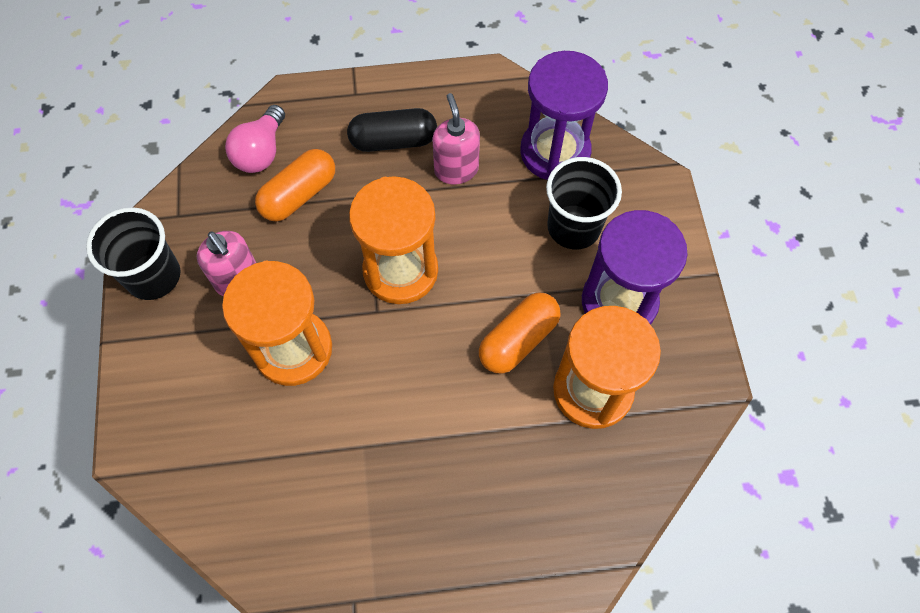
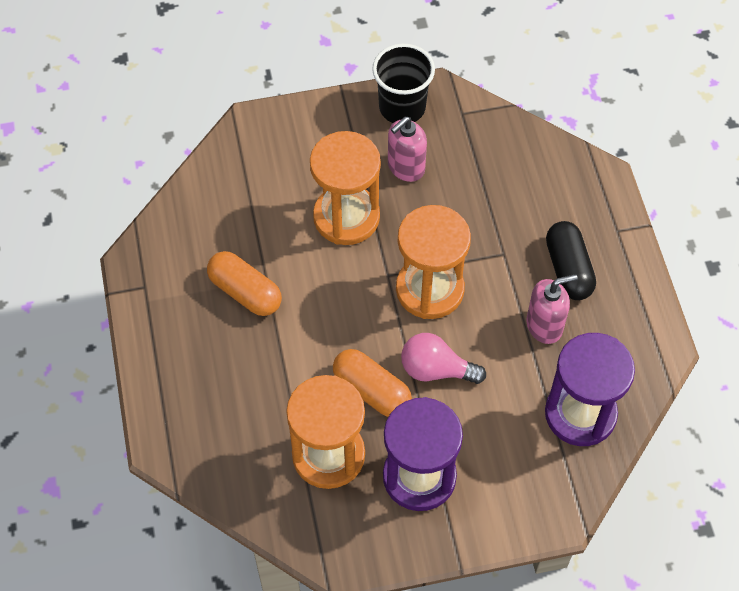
camera: 85 degrees right, 5 degrees down
(261, 152) = (537, 164): pink light bulb -> pink light bulb (436, 369)
(299, 195) = (496, 200): orange capsule -> orange capsule (245, 292)
(573, 227) = (495, 434): black cup -> none

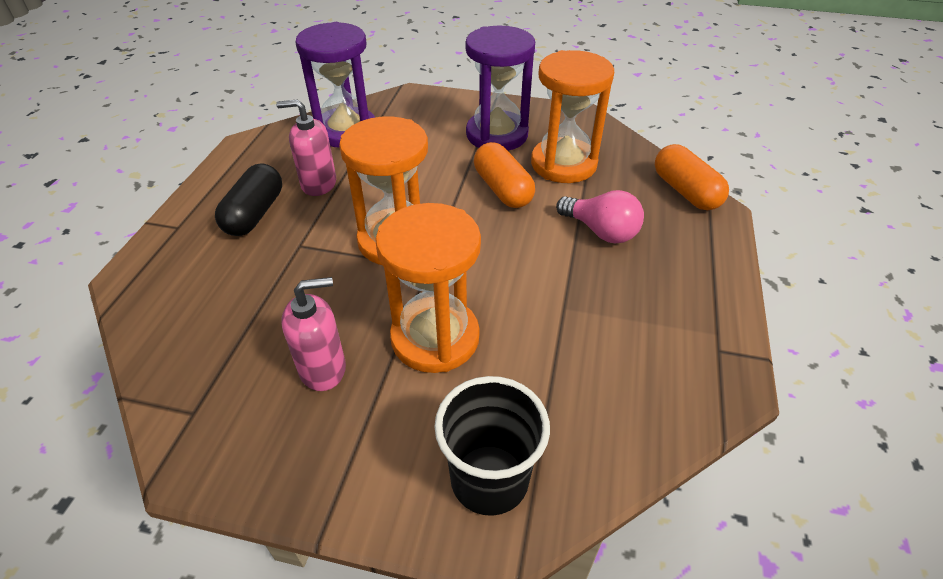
camera: 155 degrees left, 15 degrees down
(245, 292) = (593, 302): orange capsule -> orange capsule (685, 191)
(402, 107) = (259, 457): black cup -> black cup (489, 479)
(436, 369) = (436, 185): pink light bulb -> pink light bulb (601, 231)

